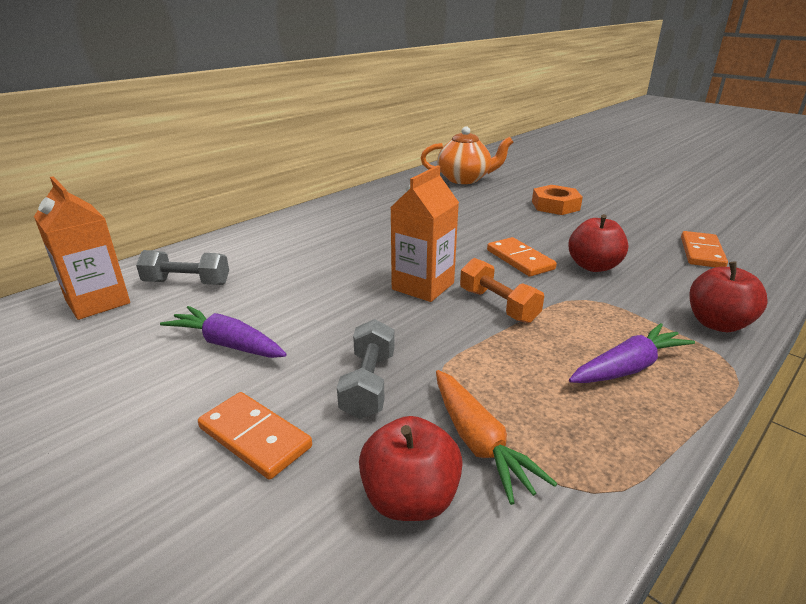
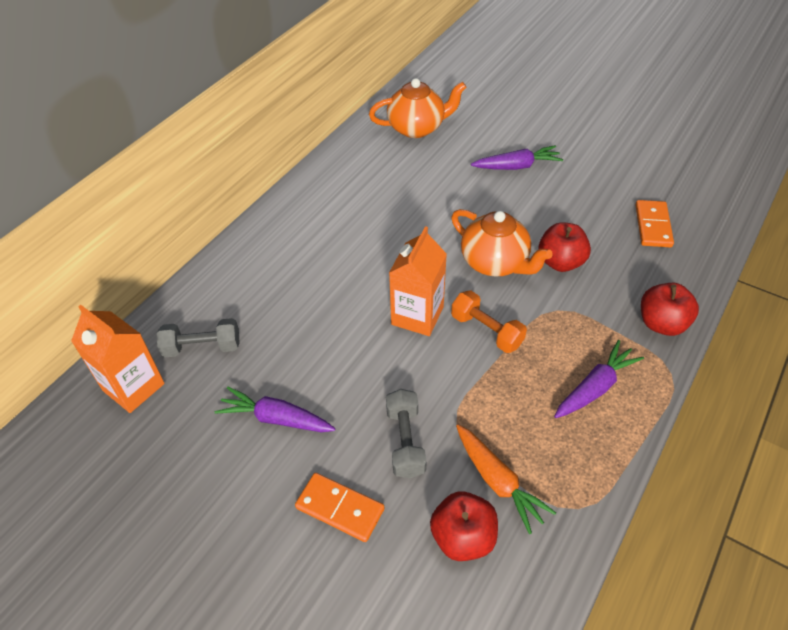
camera: 10 degrees left, 20 degrees up
(519, 260) = (495, 263): orange domino -> orange teapot
(555, 206) = (517, 166): orange nut -> purple carrot

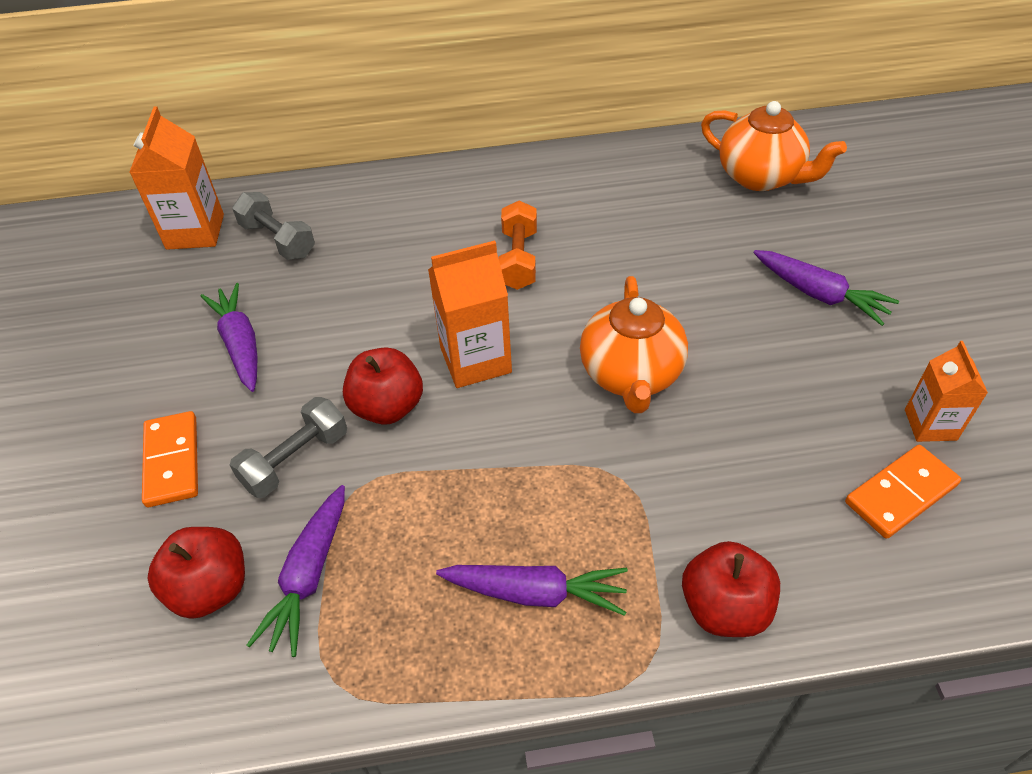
camera: 50 degrees right, 0 degrees up
(486, 331) = (516, 432): orange dumbbell -> orange dumbbell (518, 259)
(497, 481) = (309, 576): orange carrot -> purple carrot
(560, 262) = (707, 434): red apple -> red apple (387, 407)
(626, 190) = (930, 425): none -> orange carton

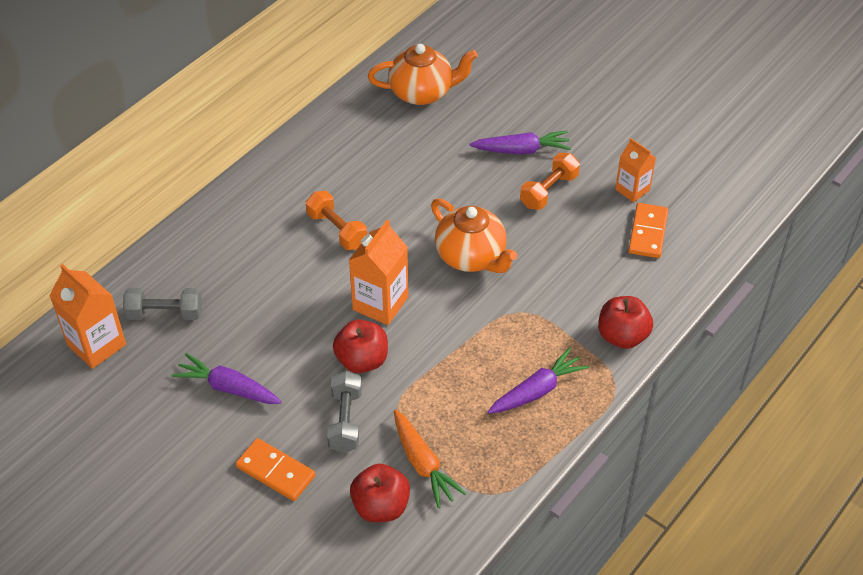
camera: 45 degrees left, 0 degrees up
(309, 576) = (423, 464): purple carrot -> orange carrot
(808, 359) = (549, 191): none -> orange dumbbell

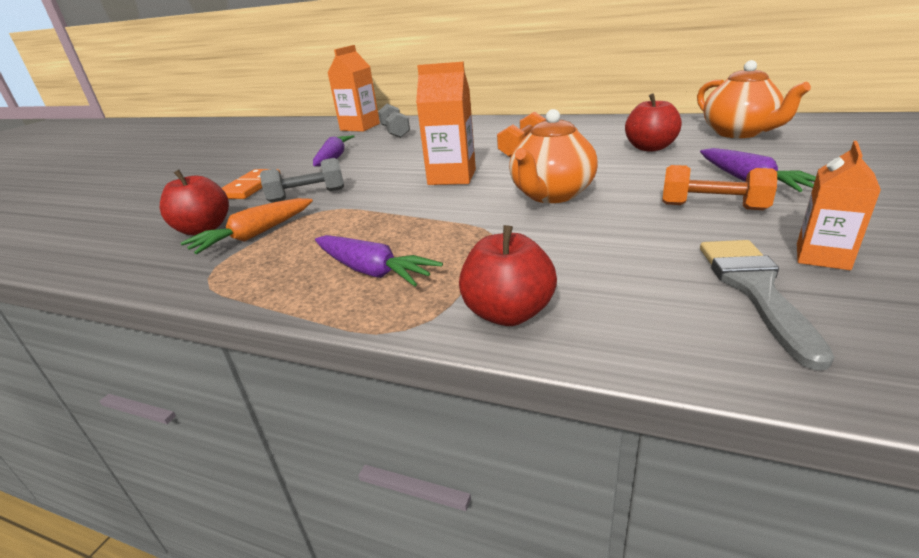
camera: 75 degrees right, 20 degrees down
(362, 360) = (379, 186): red apple -> red apple (650, 148)
(648, 233) = (755, 289): orange domino -> grey brush

